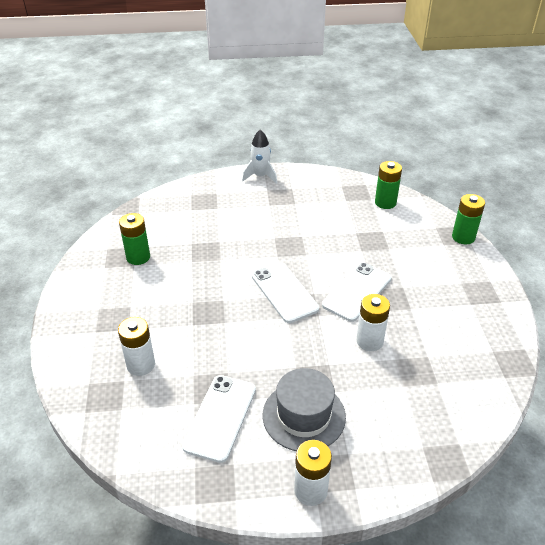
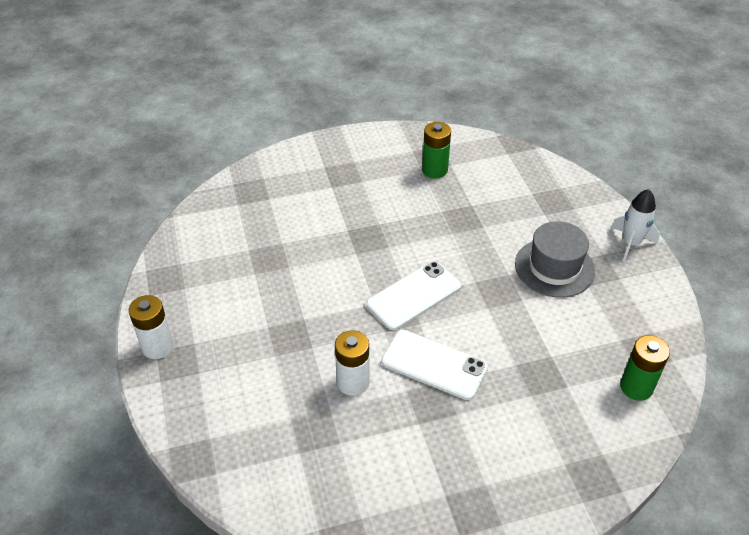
camera: 80 degrees right, 5 degrees up
(141, 365) = (289, 205): white battery -> none
(220, 417) = (234, 270): white phone -> none
(304, 416) = (241, 332): grey hat -> grey hat (554, 267)
(463, 237) = (593, 491): green battery -> none

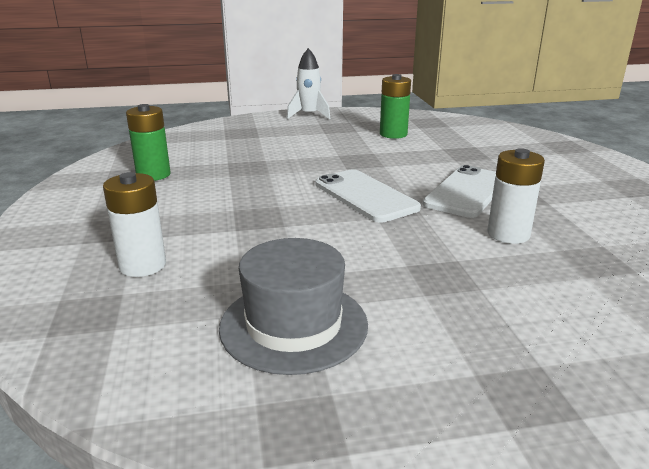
camera: 85 degrees left, 20 degrees down
(157, 347) = (497, 426): white battery -> white battery (142, 265)
(554, 267) = (332, 139): grey hat -> grey hat (294, 325)
(636, 387) = (468, 127): green battery -> green battery (393, 134)

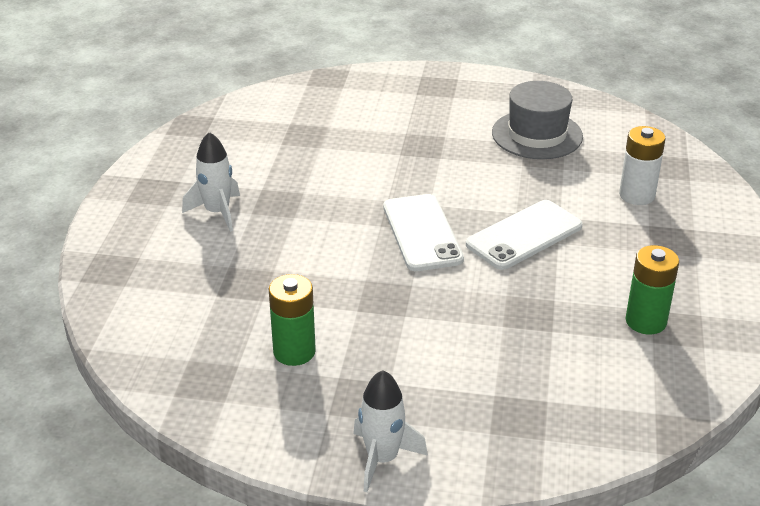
camera: 160 degrees left, 10 degrees up
(466, 192) = (319, 217): white phone -> white phone (524, 235)
(508, 234) = (339, 166): white battery -> none
(554, 182) = (217, 212): none -> white rocket

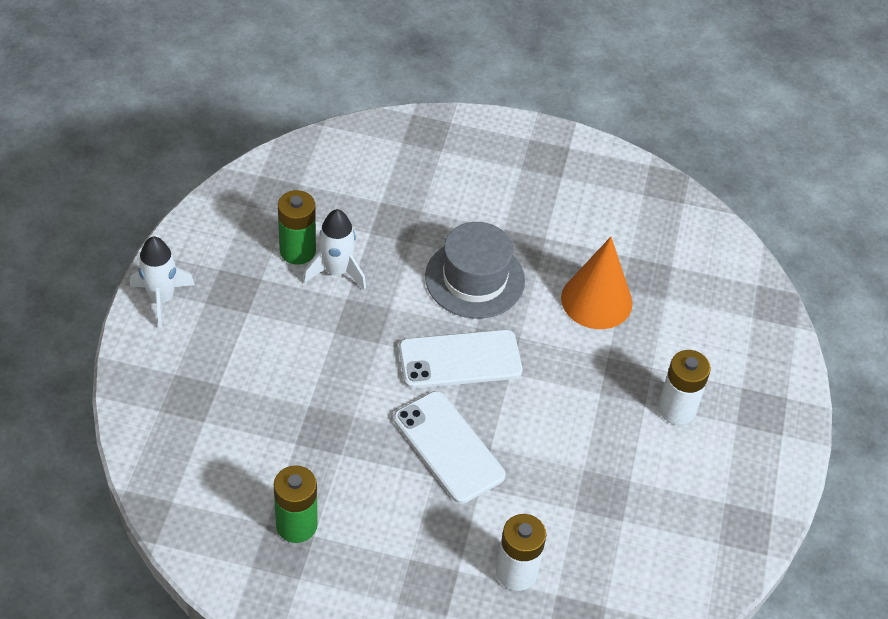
camera: 90 degrees right, 15 degrees up
(217, 212) = (506, 203): white rocket -> white rocket (336, 271)
(336, 160) = (596, 300): none -> orange cone
(446, 122) = (677, 409): none -> white battery
(537, 135) = (649, 496): grey hat -> grey hat (475, 279)

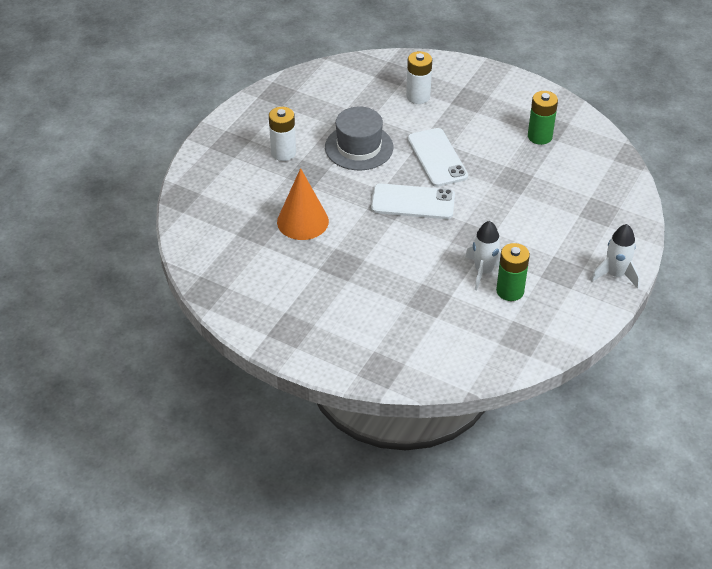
camera: 160 degrees left, 5 degrees down
(475, 279) = (383, 249): grey hat -> grey hat (359, 147)

